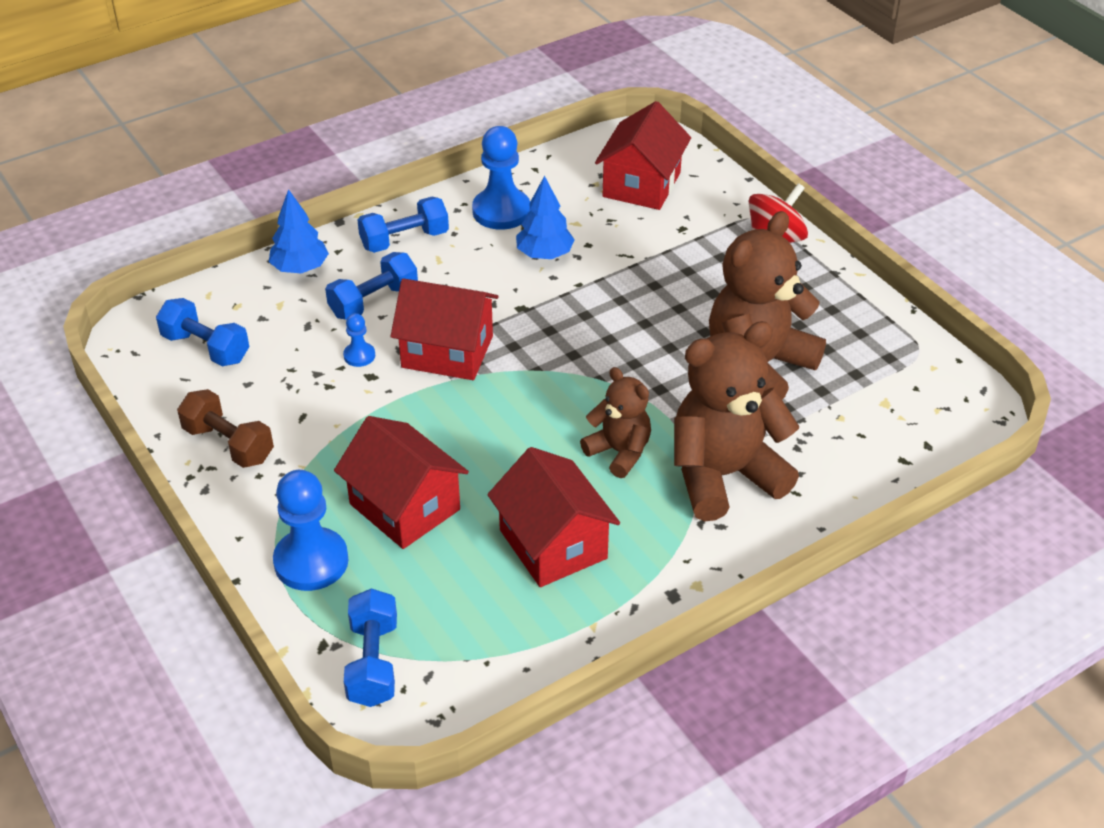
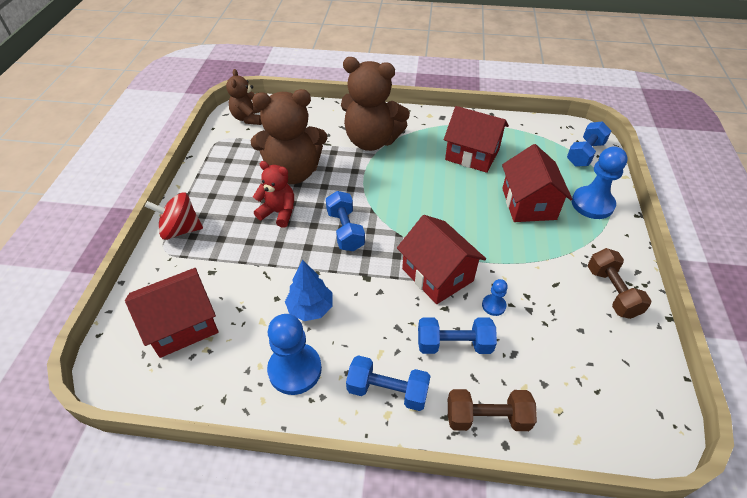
camera: 140 degrees left, 5 degrees up
(206, 348) = (600, 381): blue dumbbell -> blue dumbbell (345, 230)
(300, 268) = (487, 418): blue tree -> brown dumbbell
(553, 544) = (472, 155): red house -> red house turned 75 degrees counterclockwise
(619, 452) = (404, 172): brown teddy bear -> brown teddy bear (248, 118)
(702, 312) = (278, 213): none -> red teddy bear

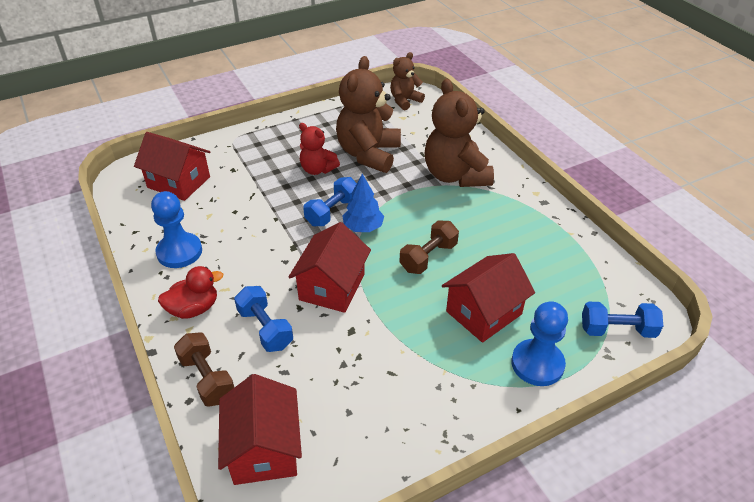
camera: 55 degrees right, 5 degrees down
(180, 230) = (258, 136): red spinning top -> none
(278, 213) = (317, 169): red teddy bear -> red teddy bear turned 135 degrees clockwise
(293, 172) = (368, 154): brown teddy bear -> brown teddy bear turned 60 degrees clockwise
(310, 308) = (238, 232): blue tree -> blue tree (363, 227)
(387, 391) = (194, 308): blue dumbbell -> red duck
(472, 155) = (511, 245): red house -> red house (264, 449)
(493, 305) = (327, 337): blue pawn -> none
(612, 292) = (419, 422): brown dumbbell -> brown dumbbell (428, 257)

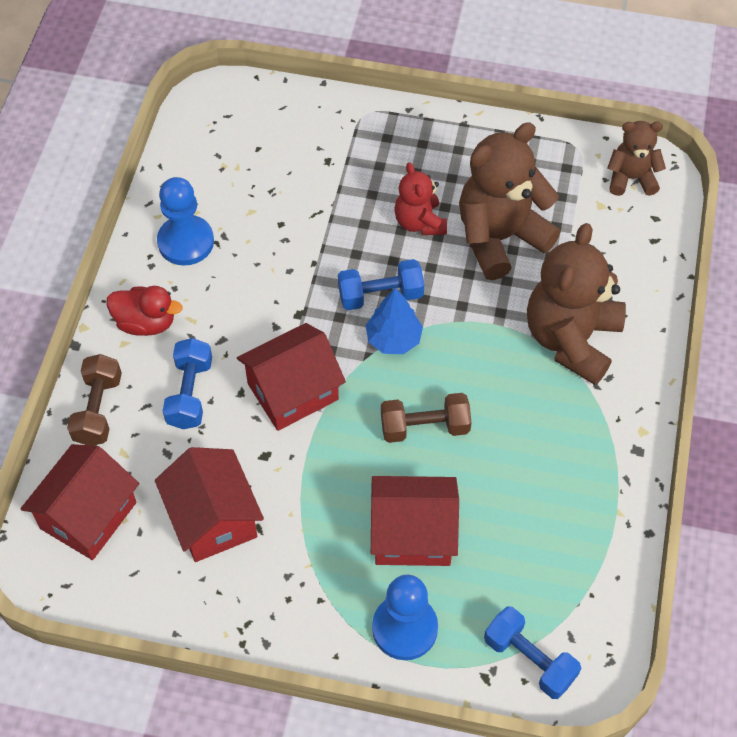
camera: 40 degrees right, 15 degrees up
(179, 182) = (257, 143): red house -> red house (213, 519)

